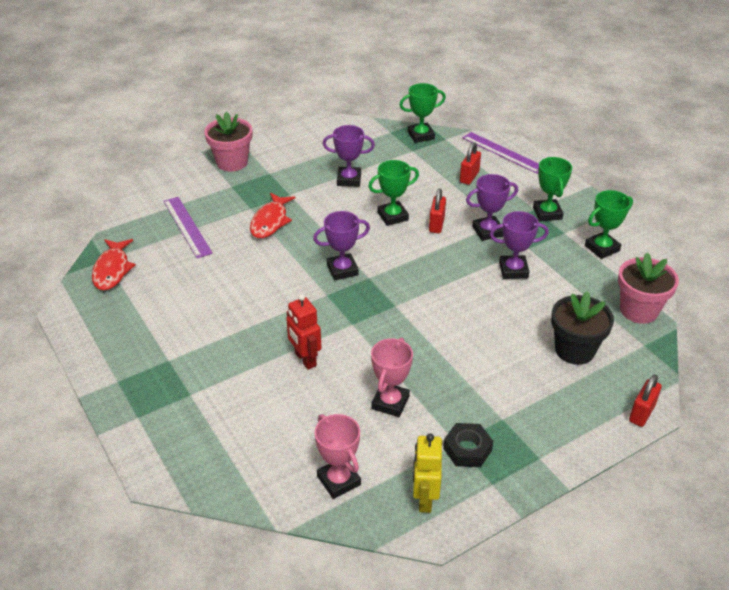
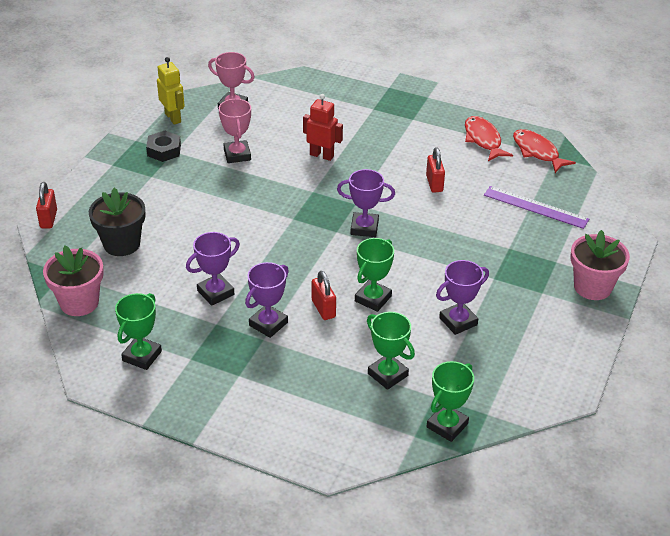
camera: 145 degrees right, 0 degrees up
(270, 221) = (475, 243): red fish -> red fish (483, 139)
(342, 270) = (364, 228): purple trophy -> purple trophy turned 60 degrees clockwise
(469, 177) = (339, 386): red padlock -> red padlock (434, 183)
(503, 152) = (329, 446): purple ruler -> none
(547, 213) = (221, 375): green trophy -> green trophy (387, 374)

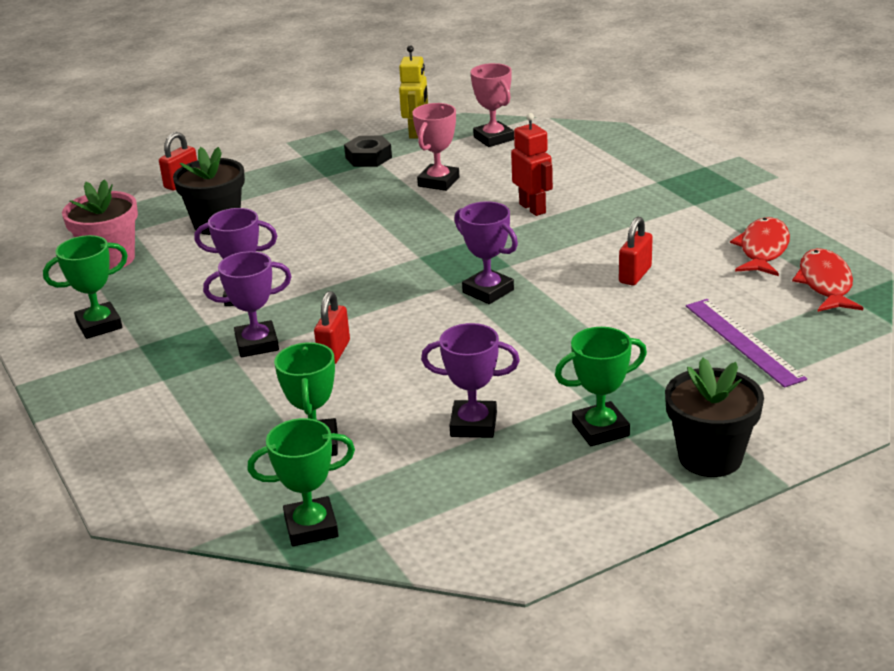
camera: 40 degrees right, 10 degrees down
(373, 298) = (403, 363): green trophy -> green trophy (600, 429)
(592, 287) = (710, 457): pink flower pot -> black flower pot

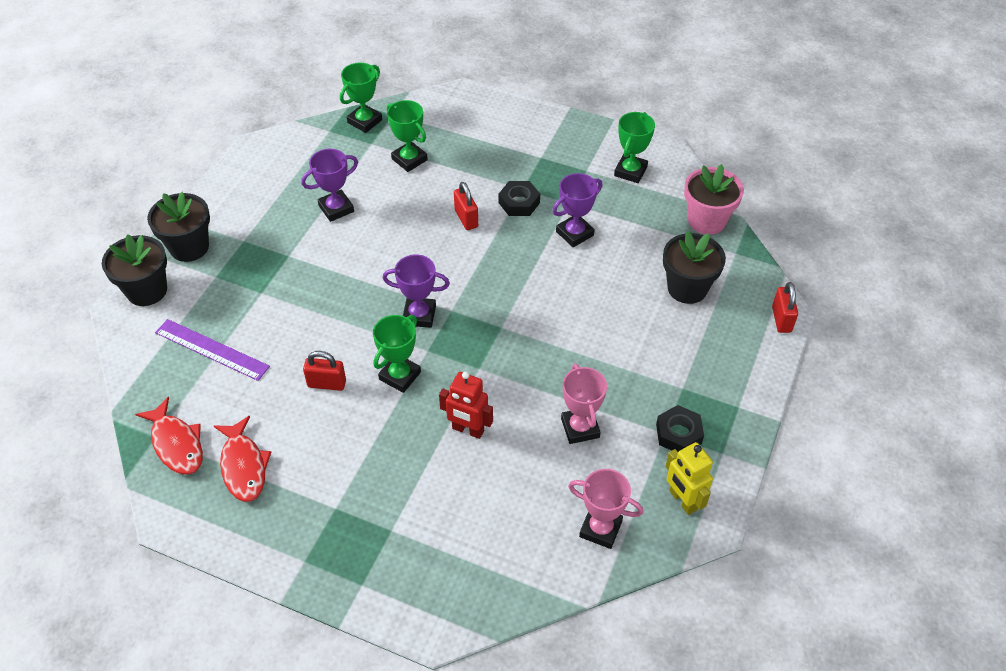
camera: 140 degrees right, 20 degrees up
(257, 344) = (519, 203): purple trophy -> black nut
(600, 429) = (262, 237): green trophy -> green trophy (400, 376)
(635, 275) = (327, 384): red padlock -> red padlock turned 75 degrees counterclockwise
(798, 428) = (147, 290): none -> black flower pot

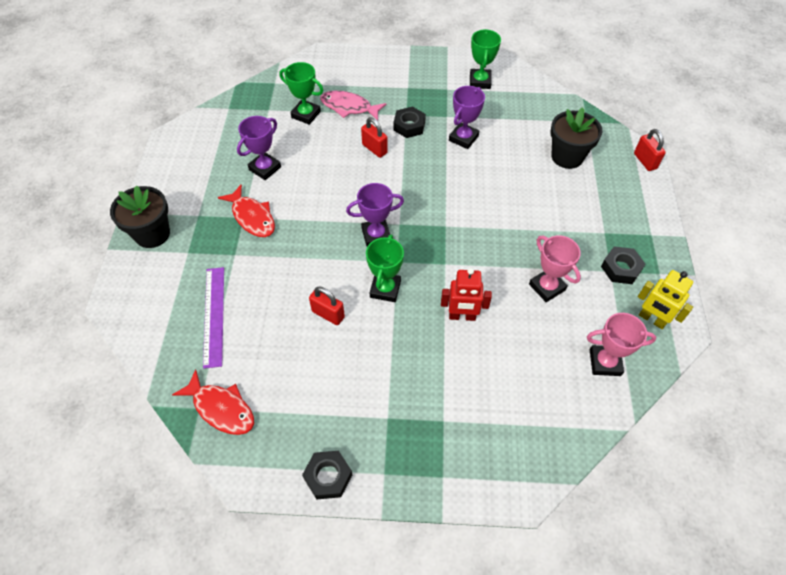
camera: 20 degrees left, 5 degrees up
(147, 290) = (131, 282): black flower pot -> none
(212, 349) = (214, 315): purple ruler -> purple ruler turned 75 degrees clockwise
(243, 466) = (291, 408): red fish -> red fish (252, 217)
(247, 544) = (328, 477): none -> black nut
(327, 384) = (328, 314): red padlock -> red padlock turned 45 degrees clockwise
(364, 121) = (254, 94): green trophy -> none
(461, 163) = (349, 107): none -> pink fish
(706, 220) = (554, 103): pink flower pot -> none

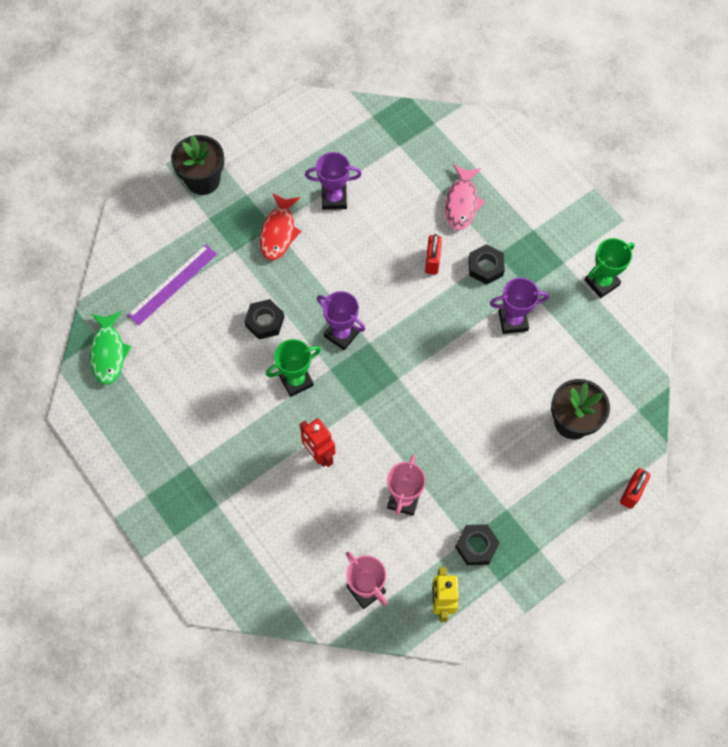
camera: 50 degrees right, 10 degrees up
(221, 408) = (108, 353): red fish -> green fish
(306, 114) = (421, 178): green trophy -> none
(328, 314) = (239, 359): red padlock -> none
(328, 477) = (115, 461): black nut -> black nut (265, 322)
(349, 107) = (462, 203): pink fish -> pink fish turned 150 degrees counterclockwise

